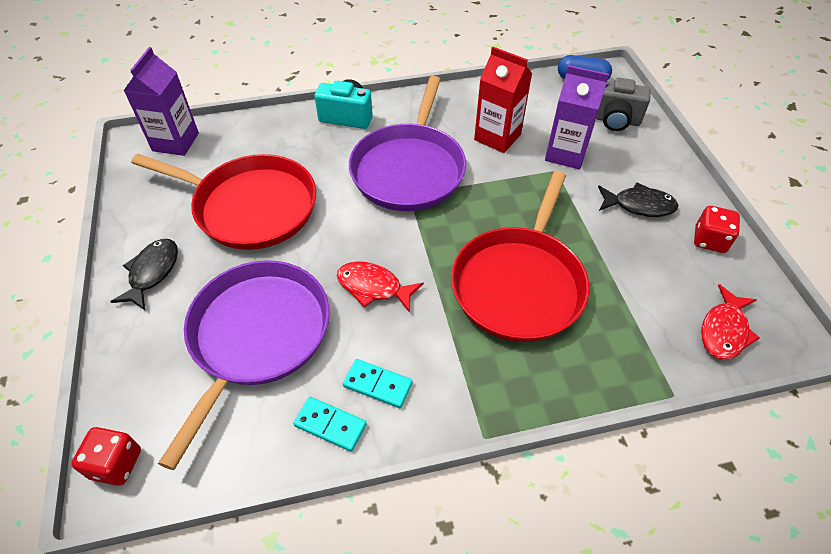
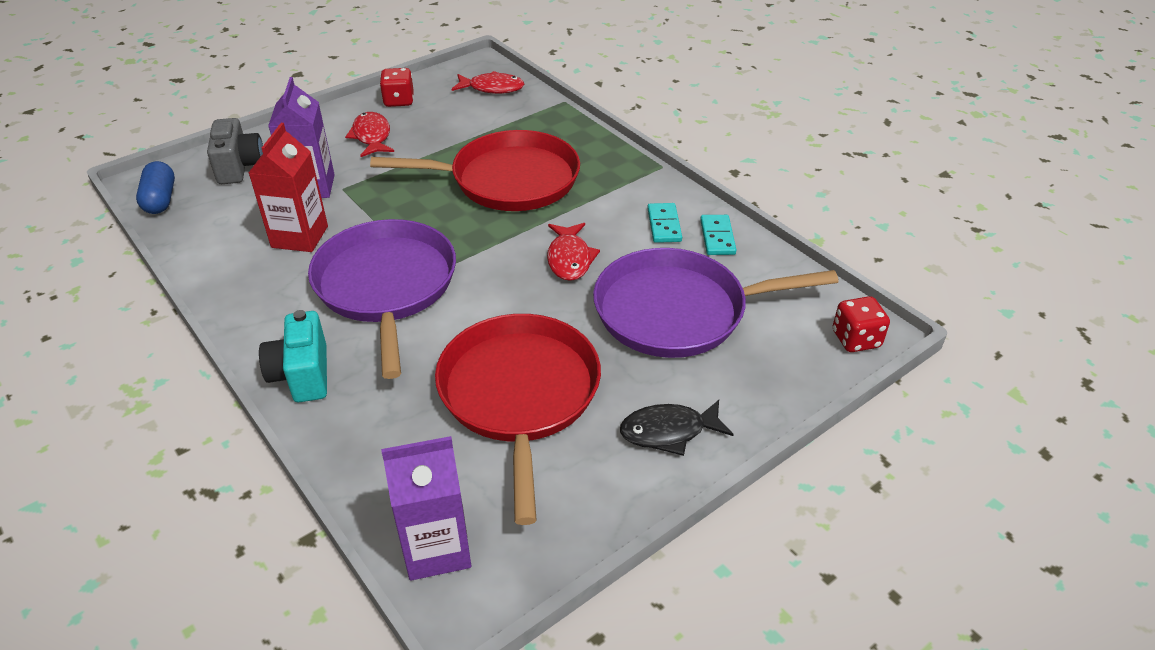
camera: 115 degrees left, 10 degrees down
(409, 169) = (386, 286): purple pan -> purple pan turned 90 degrees counterclockwise
(639, 205) = (372, 136): black fish -> red fish

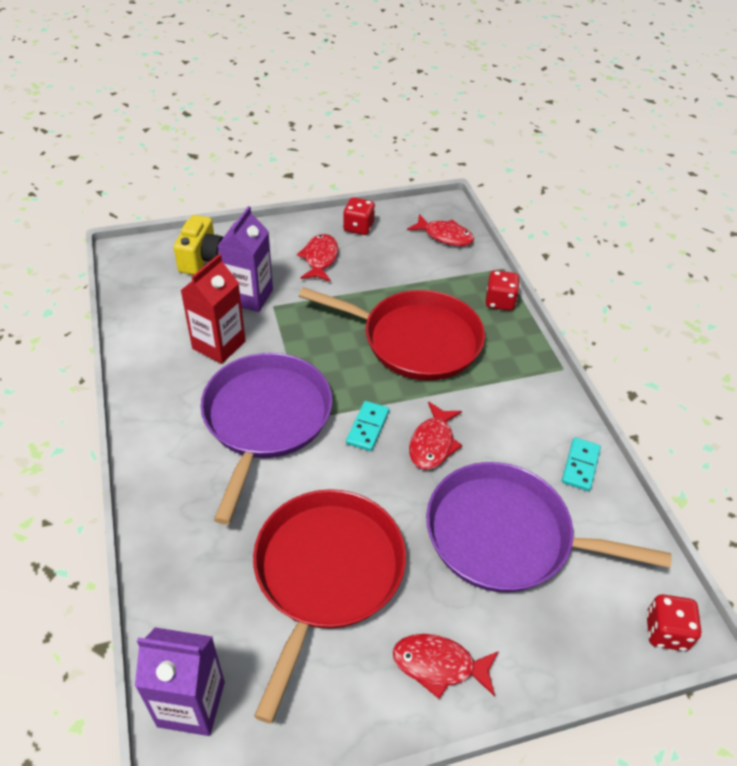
camera: 20 degrees right, 5 degrees up
(160, 199) = (130, 273): blue capsule -> none
(239, 167) = (202, 259): grey camera -> yellow camera
(302, 375) = (162, 486): turquoise camera -> none
(574, 128) = (499, 301): none -> red dice
(664, 225) = (535, 435): turquoise domino -> turquoise domino (368, 427)
(669, 431) = (439, 665): black fish -> red fish

